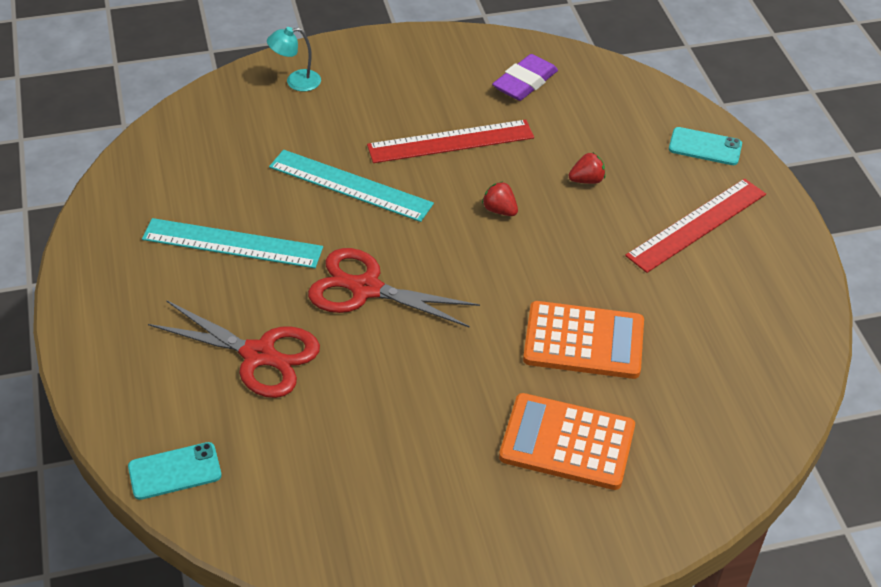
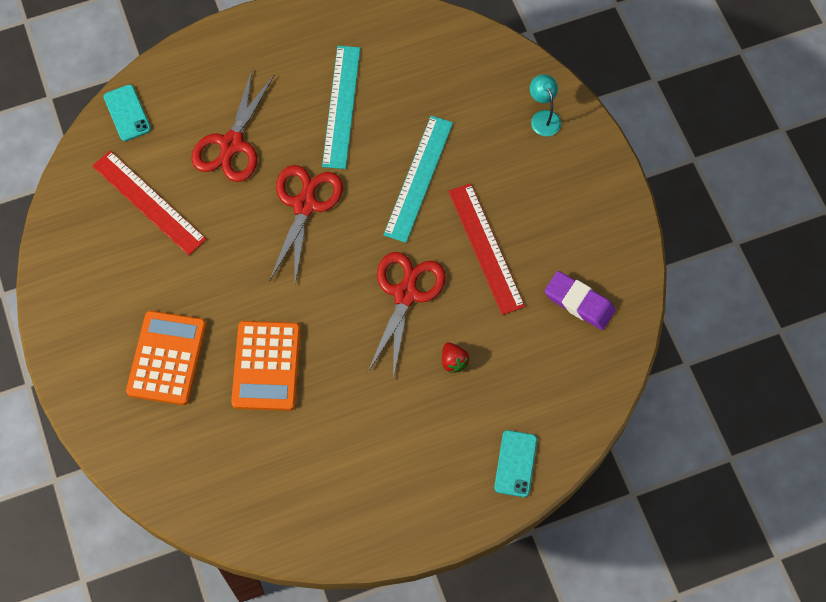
camera: 85 degrees right, 20 degrees up
(499, 210) = (405, 294): red strawberry -> red scissors
(697, 225) = (410, 455): red ruler -> red ruler (148, 202)

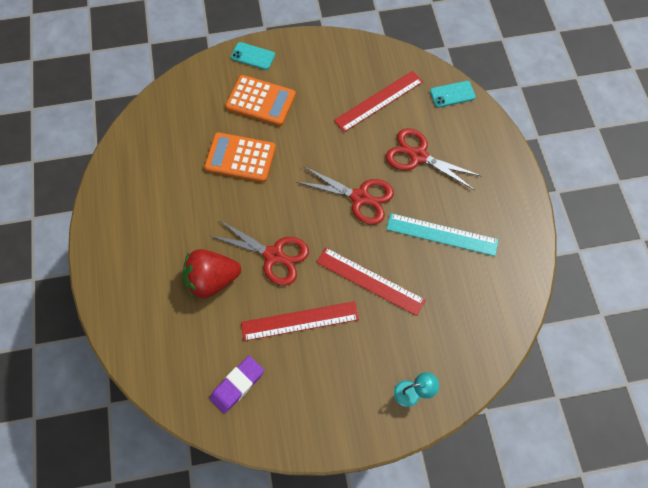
camera: 100 degrees right, 0 degrees up
(418, 178) = (370, 281): turquoise ruler -> red ruler
(453, 361) = (212, 280): red strawberry -> red strawberry, size x2.27
(515, 463) = (122, 309): turquoise phone -> turquoise phone (253, 56)

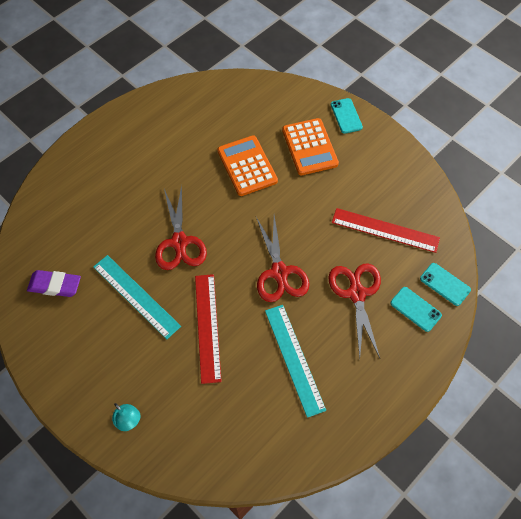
camera: 55 degrees right, 5 degrees down
(212, 280) = (129, 214): red strawberry -> none
(300, 321) = (136, 296): red ruler -> turquoise ruler
(458, 126) = (415, 309): none -> turquoise phone

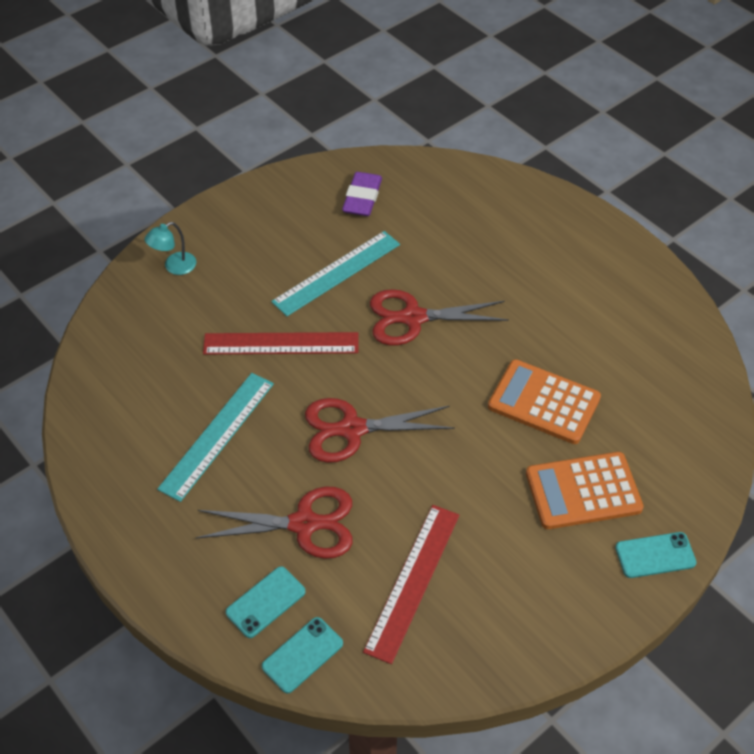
camera: 95 degrees right, 10 degrees down
(247, 166) = (543, 402): orange calculator -> orange calculator turned 135 degrees counterclockwise
(294, 359) = (217, 435): turquoise ruler -> turquoise ruler turned 45 degrees counterclockwise

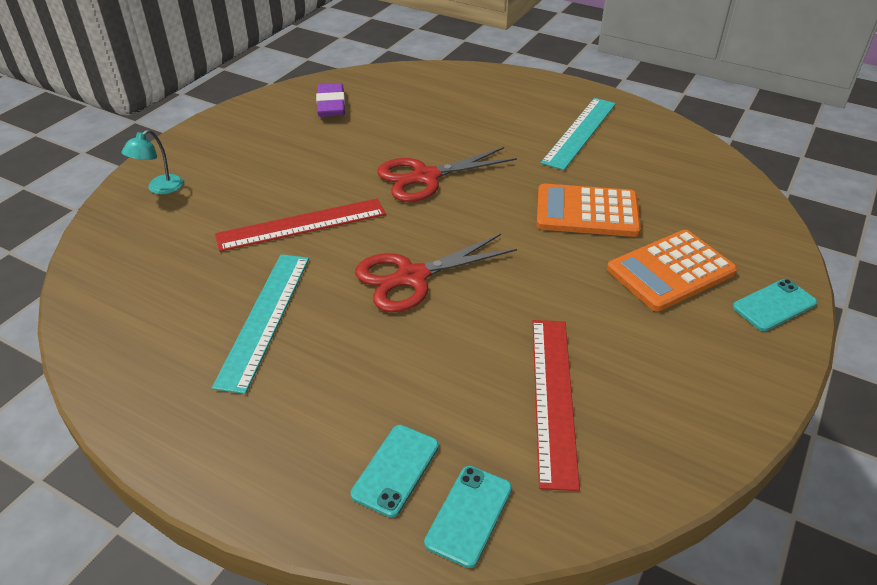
camera: 20 degrees left, 10 degrees down
(304, 524) = (403, 376): red scissors -> none
(337, 273) = (333, 160): turquoise ruler -> turquoise ruler (580, 132)

